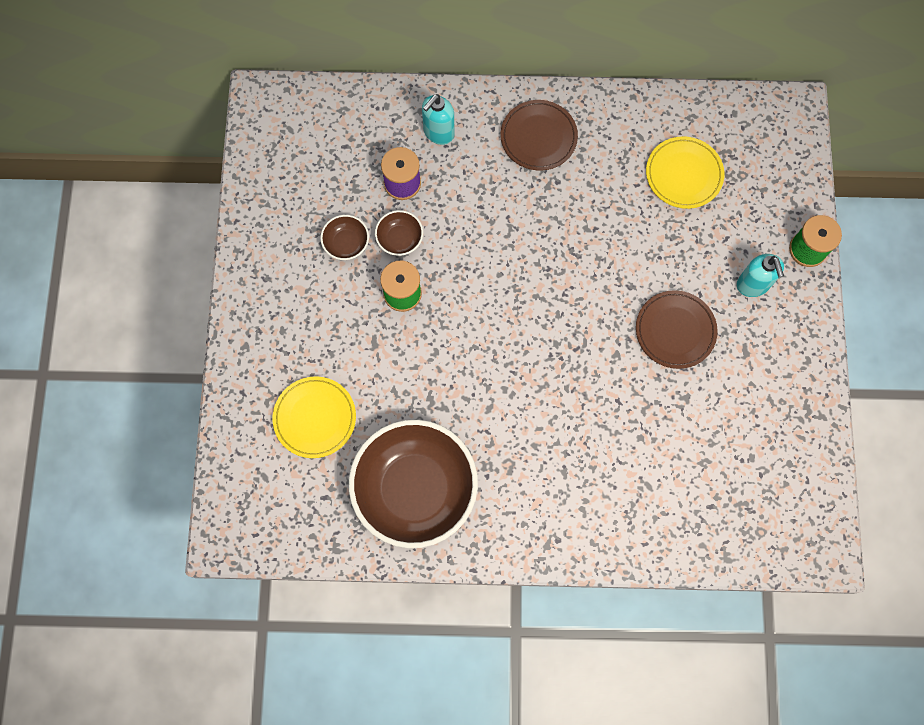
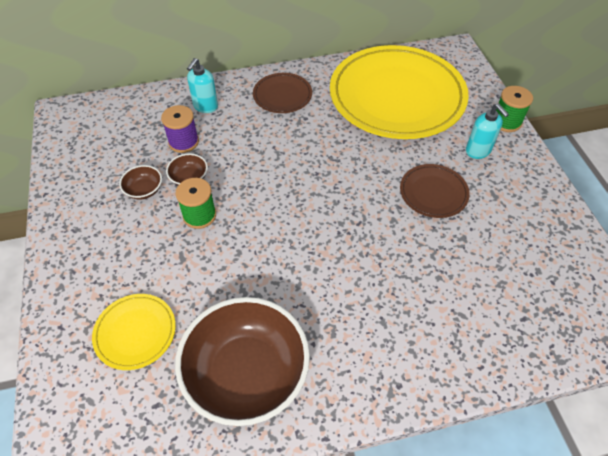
camera: 15 degrees left, 20 degrees down
(683, 174) = (397, 96): yellow plate -> yellow plate, size x2.29

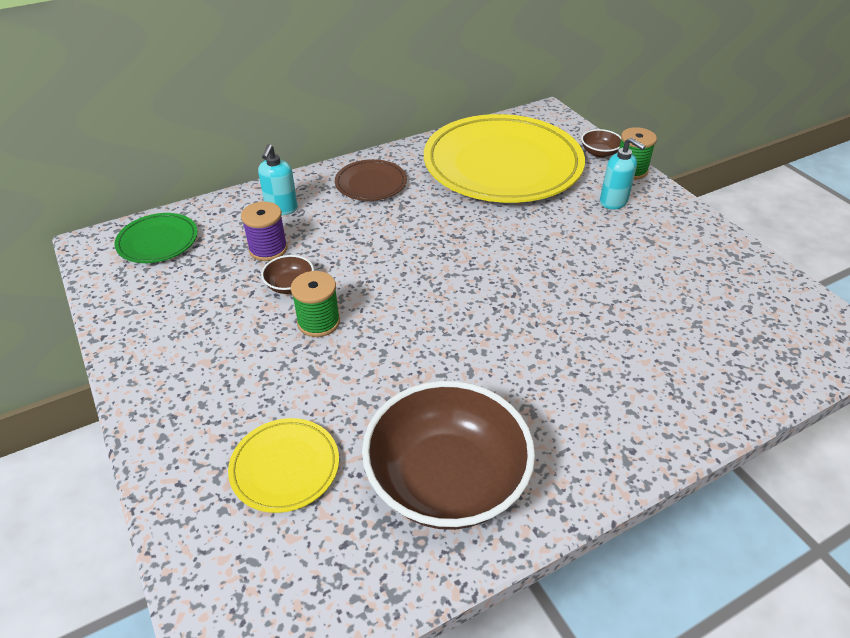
camera: 15 degrees left, 10 degrees down
(106, 119) = (158, 241): none -> green plate
(144, 190) = (236, 308): brown bowl -> brown bowl (599, 153)
(433, 193) = (584, 250): brown plate -> none

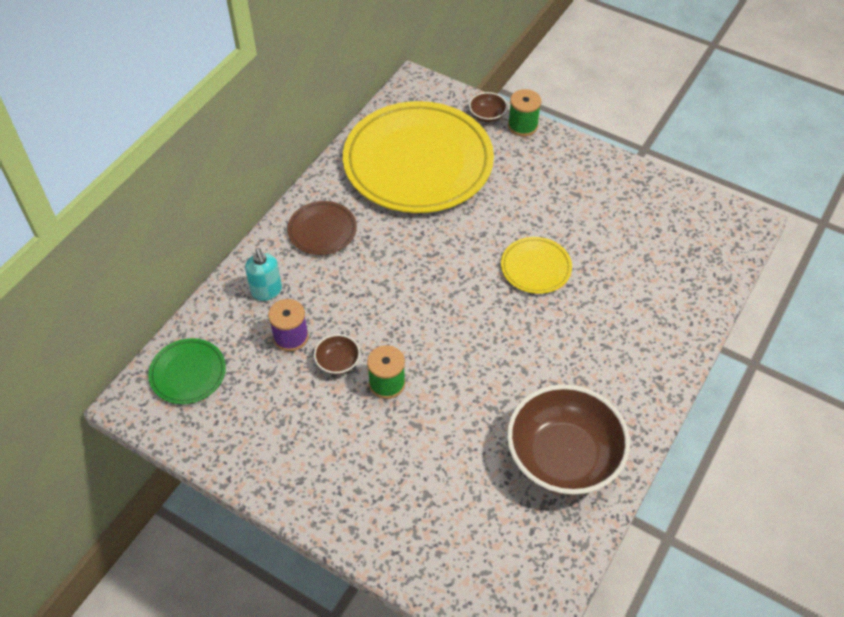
camera: 30 degrees left, 10 degrees up
(285, 467) = (455, 503): yellow plate -> yellow plate (535, 267)
(613, 202) = (529, 166): turquoise soap dispenser -> none

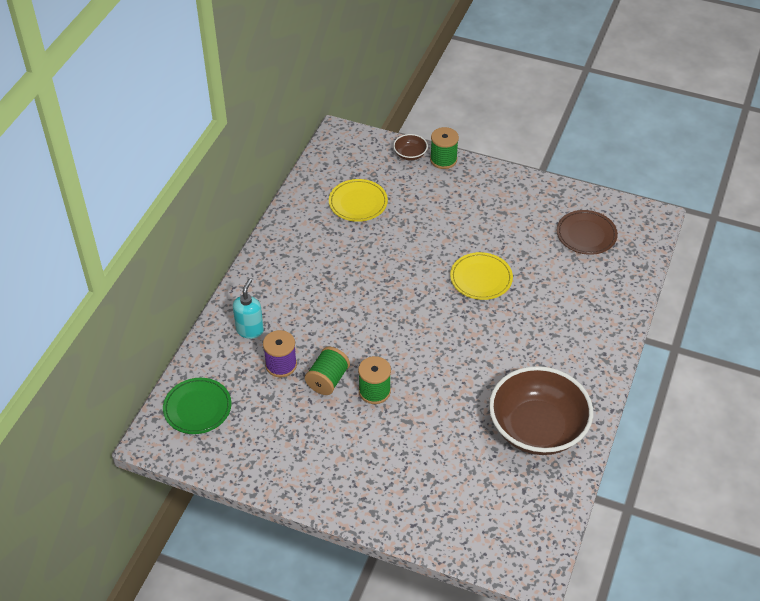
camera: 10 degrees left, 5 degrees down
(266, 291) = (250, 330): turquoise soap dispenser -> turquoise soap dispenser turned 135 degrees counterclockwise
(322, 230) = (286, 272): brown plate -> brown plate (586, 235)
(338, 362) = (327, 380): brown bowl -> green spool
(418, 162) = (358, 203): yellow plate -> yellow plate, size x0.44

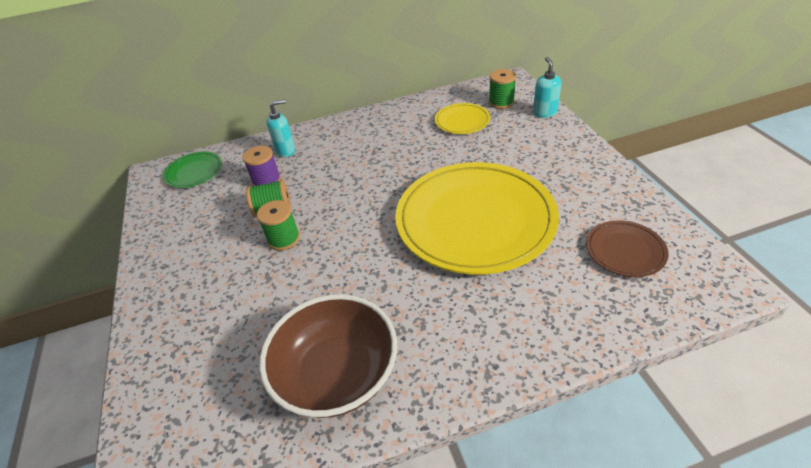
camera: 55 degrees right, 5 degrees down
(410, 154) = (544, 113): brown bowl -> turquoise soap dispenser
(443, 160) = (566, 128): green spool -> green spool (501, 102)
(481, 278) = (475, 221): yellow plate -> yellow plate, size x2.29

